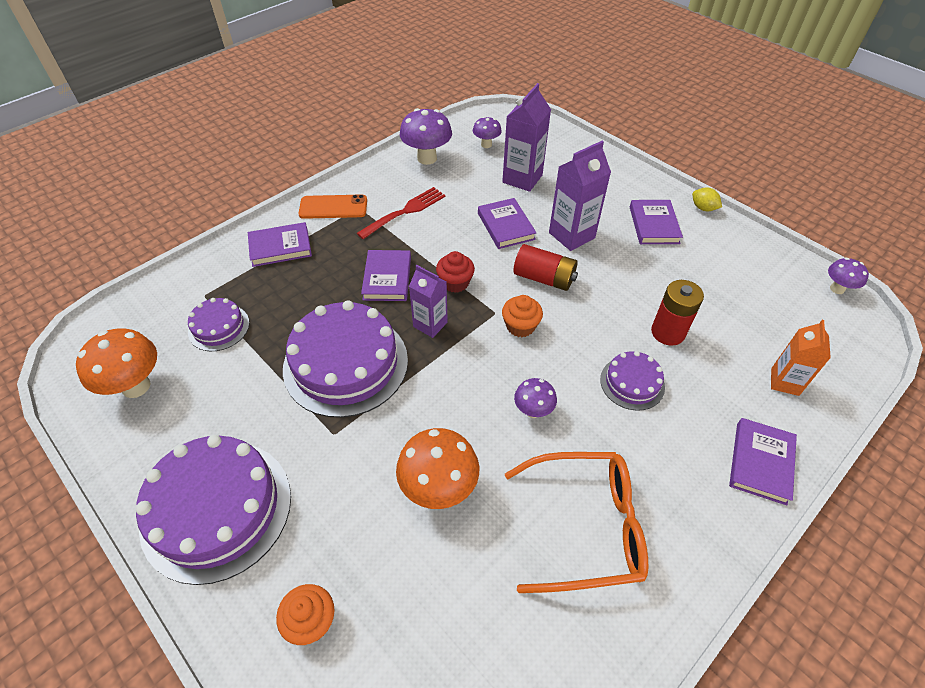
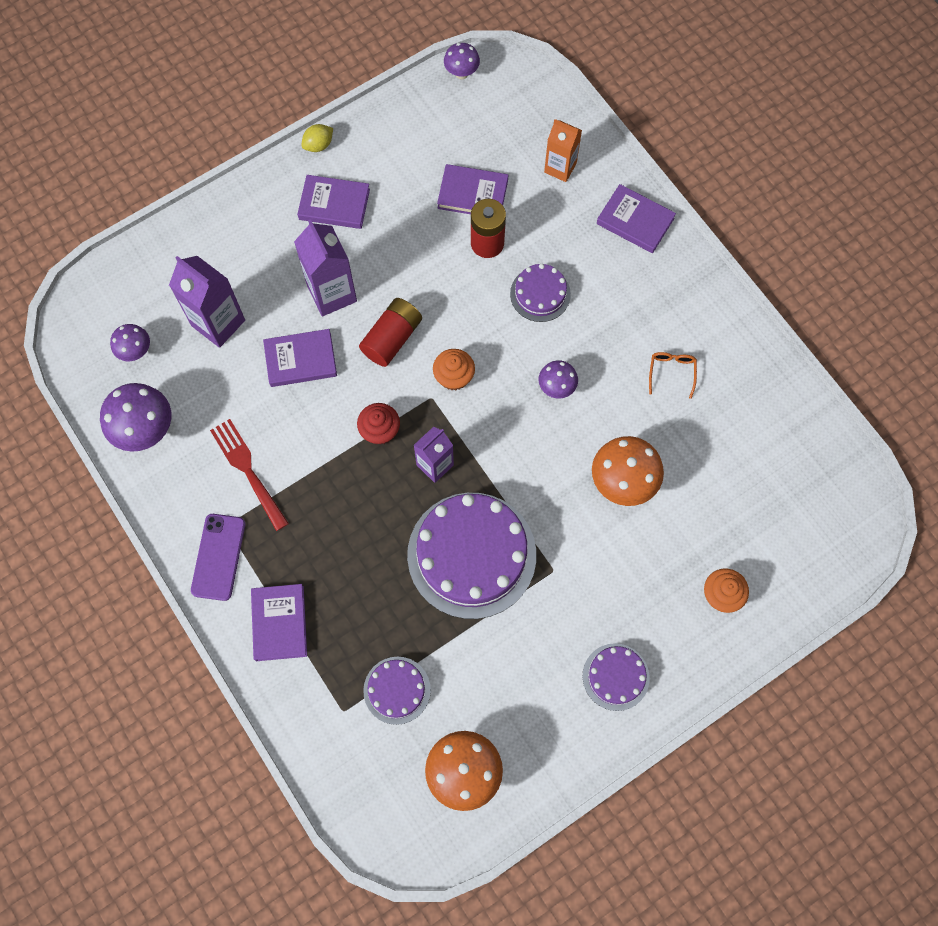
camera: 80 degrees left, 20 degrees up
(216, 509) = (615, 677): purple cake -> purple cake, size x0.50
(333, 207) = (218, 557): orange phone -> purple phone
(387, 278) = (358, 502): purple book -> purple book (472, 194)
(586, 526) = (671, 372): orange glasses -> orange glasses, size x0.42

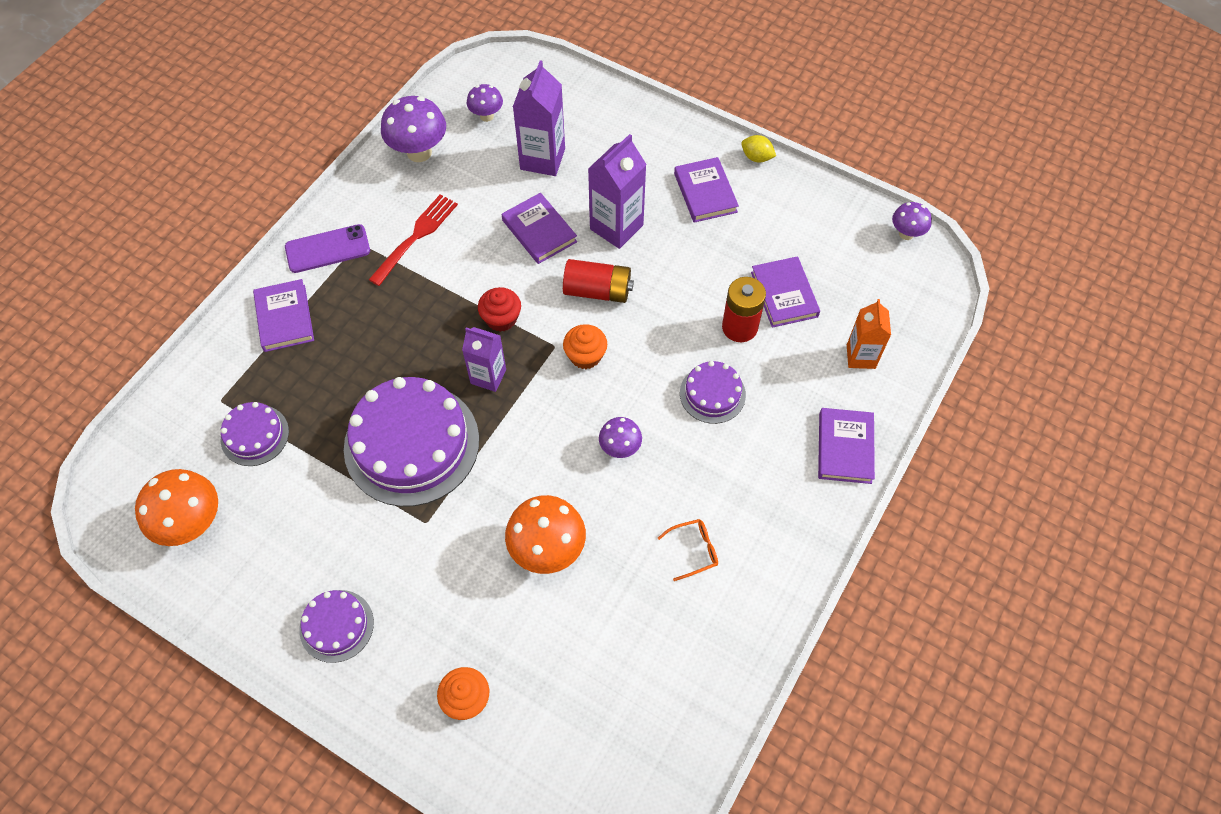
camera: 65 degrees right, 10 degrees down
(279, 623) = (284, 318): purple book -> purple book turned 75 degrees counterclockwise

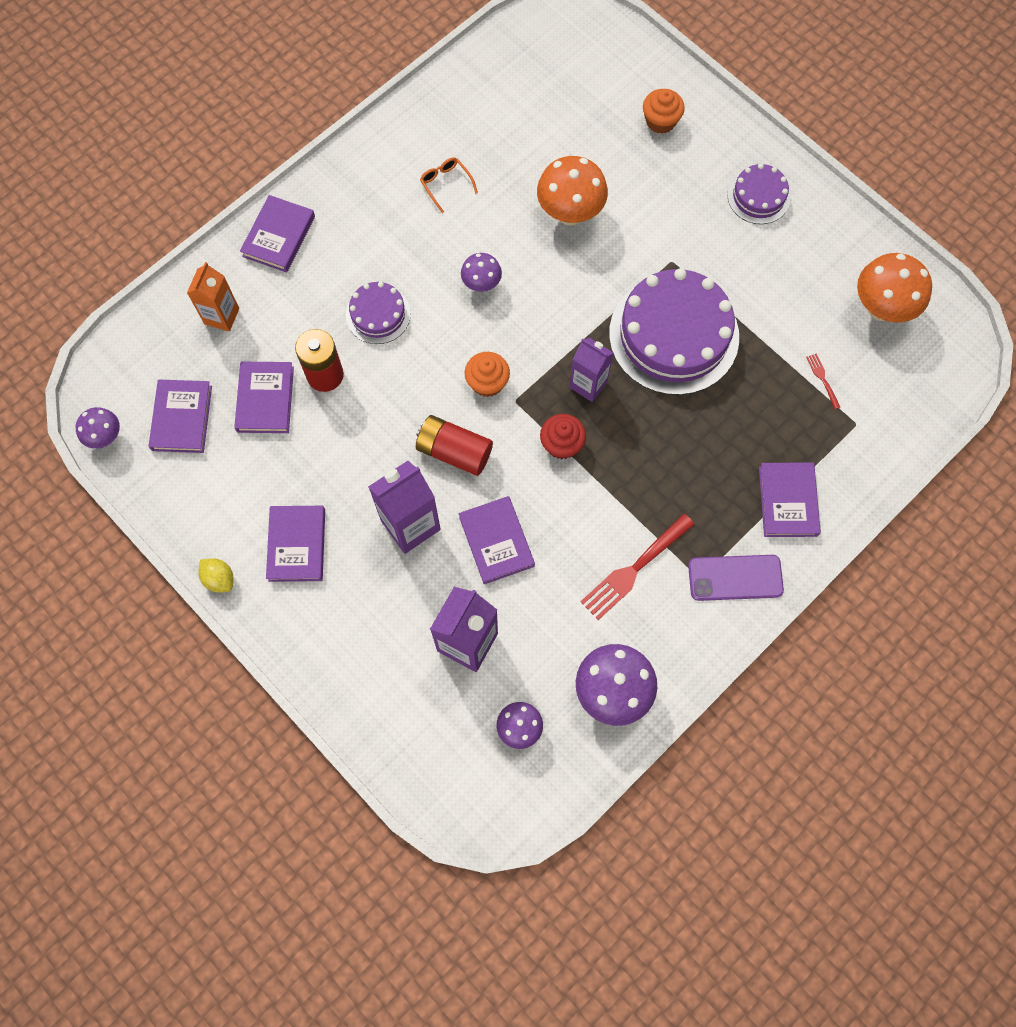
camera: 165 degrees left, 10 degrees up
(255, 435) = (823, 379): purple cake -> red fork
(693, 550) = (446, 184): orange glasses -> orange glasses turned 60 degrees clockwise
(850, 263) = (182, 418): none -> purple book

